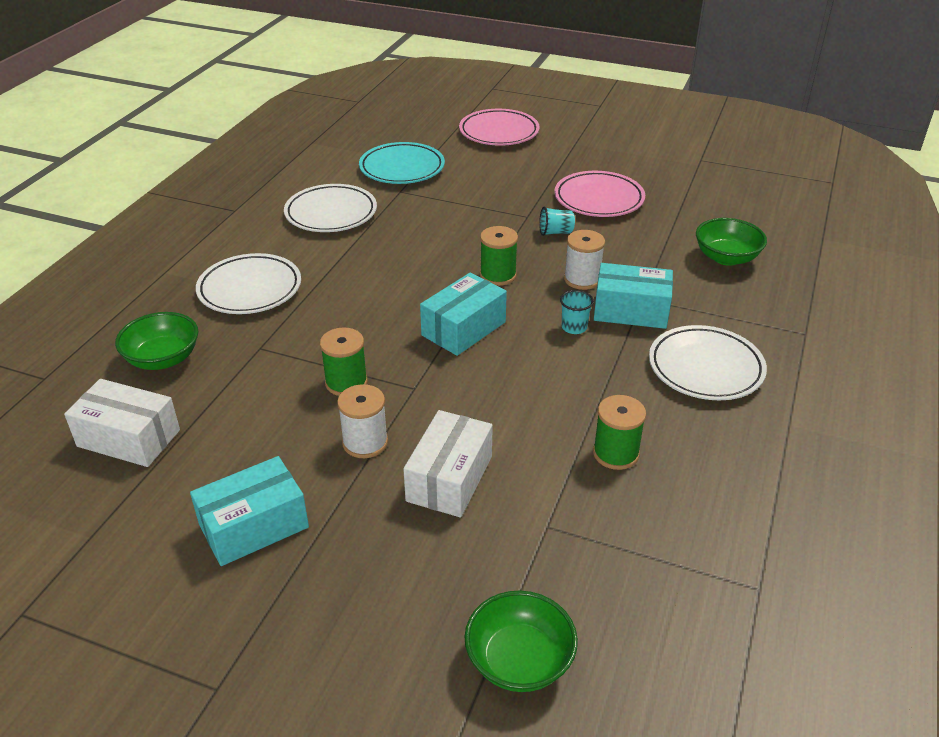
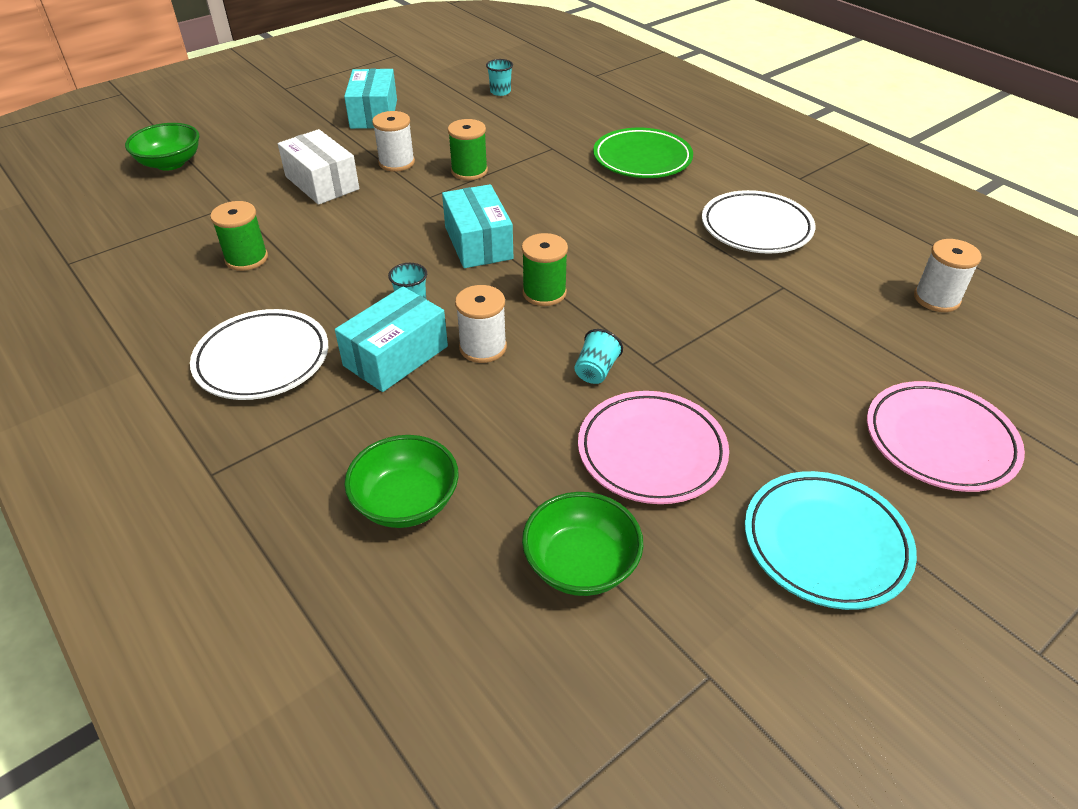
camera: 120 degrees right, 5 degrees up
(129, 438) = (500, 92): white box -> turquoise cup
(163, 359) = (576, 112): green bowl -> green bowl (581, 564)
(250, 289) = (642, 159): white plate -> green plate
(367, 145) = (936, 299): none -> white spool
(402, 168) = (848, 306): turquoise plate -> turquoise plate (825, 543)

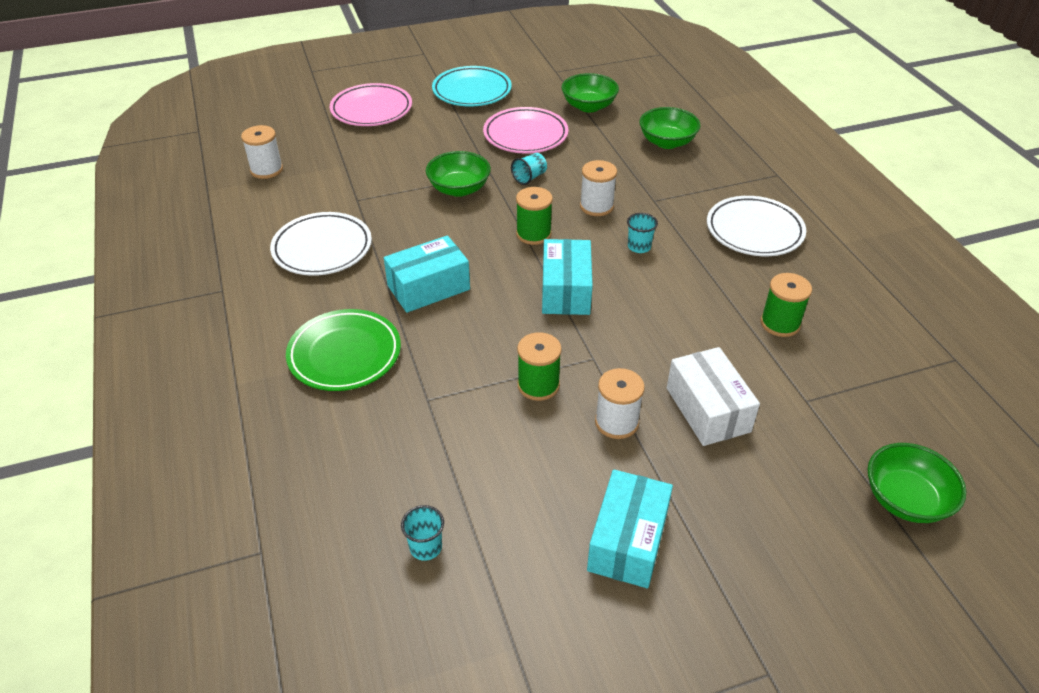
camera: 160 degrees left, 0 degrees up
(396, 356) = (658, 214): turquoise box -> turquoise box (428, 287)
(676, 330) = (459, 189): none -> green bowl

